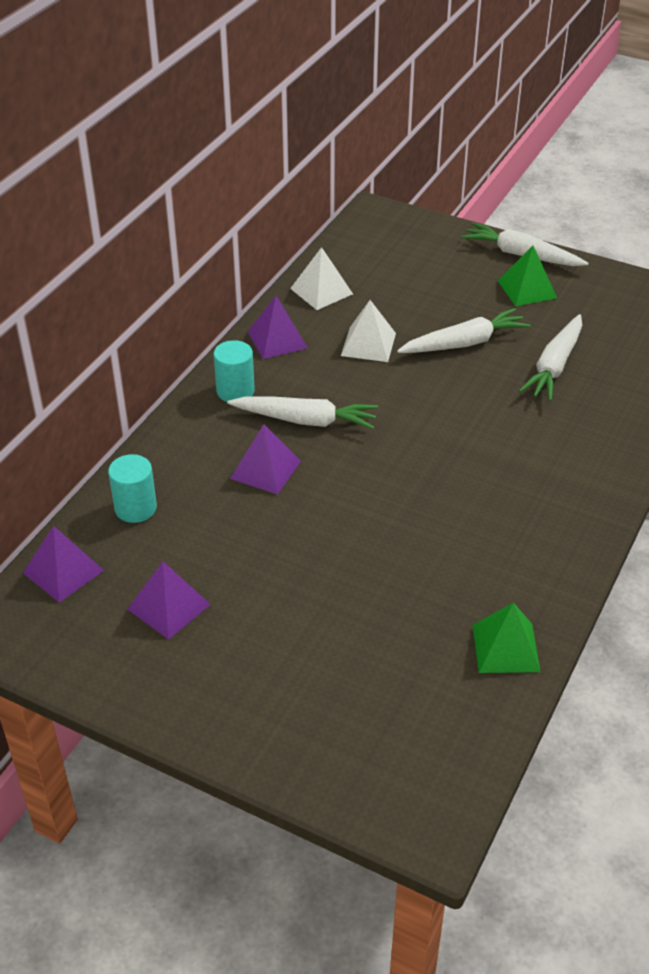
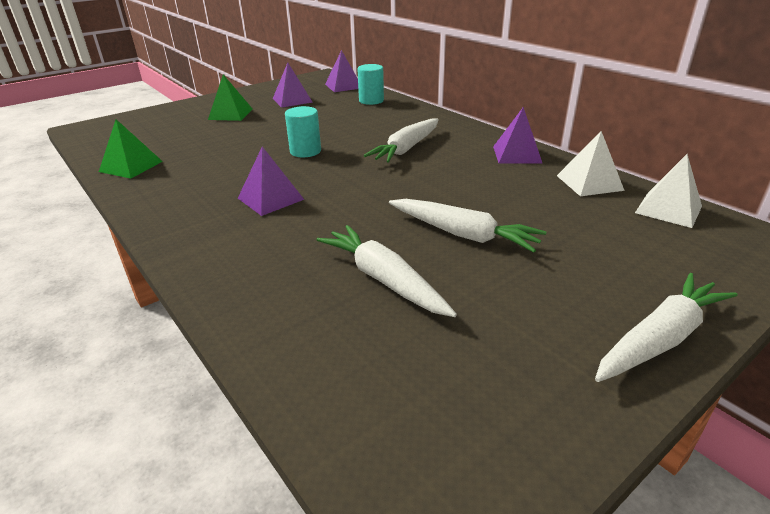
camera: 115 degrees right, 10 degrees down
(235, 391) = (459, 133): turquoise cylinder -> turquoise cylinder (305, 151)
(265, 469) = (368, 131): purple pyramid -> purple pyramid (270, 198)
(368, 344) = (489, 187): white pyramid -> white pyramid (668, 209)
(464, 343) = (463, 234): white carrot -> white carrot turned 60 degrees counterclockwise
(527, 289) = (559, 312): green pyramid -> green pyramid (230, 114)

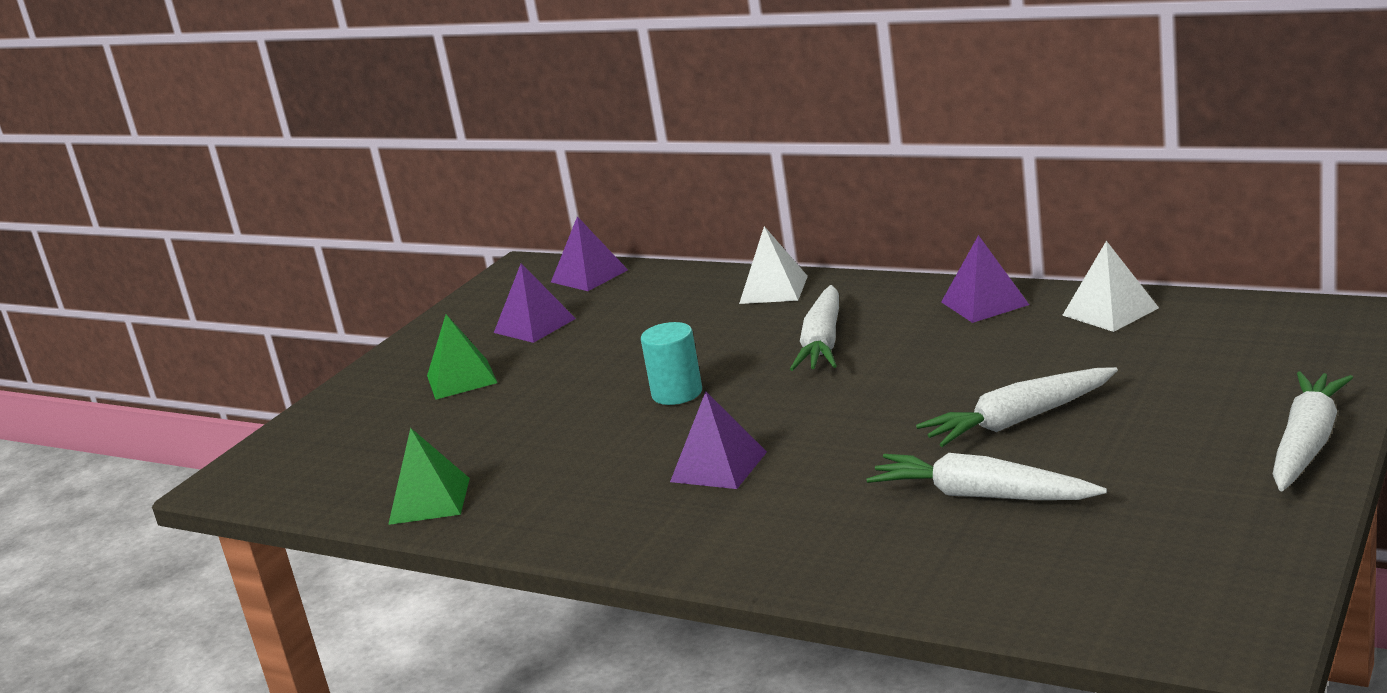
camera: 20 degrees left, 10 degrees down
(371, 101) = (672, 287): turquoise cylinder -> none
(463, 234) = (1019, 420): white carrot -> white carrot turned 150 degrees clockwise
(668, 209) = (1225, 314): white pyramid -> white pyramid (773, 289)

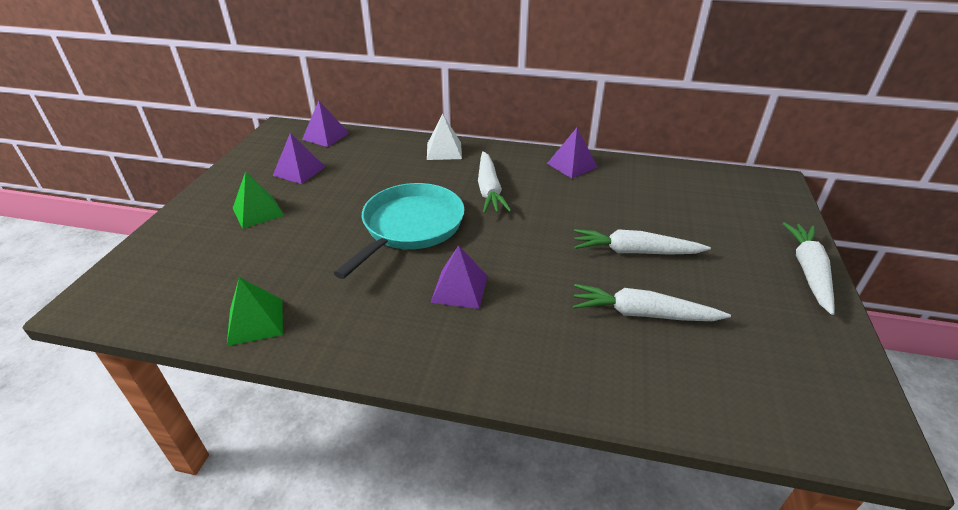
camera: 20 degrees left, 15 degrees up
(677, 393) = (410, 226): turquoise cylinder -> turquoise pan
(1019, 420) = (635, 252): white carrot -> white carrot turned 45 degrees clockwise
(1110, 311) = (645, 173): white pyramid -> none

